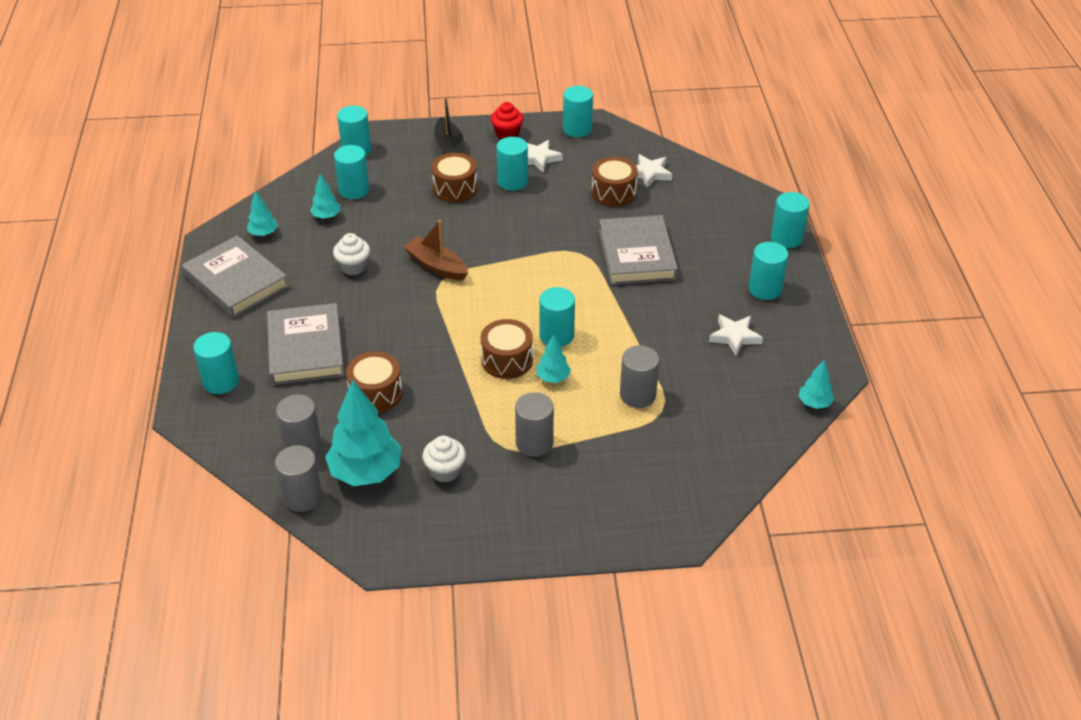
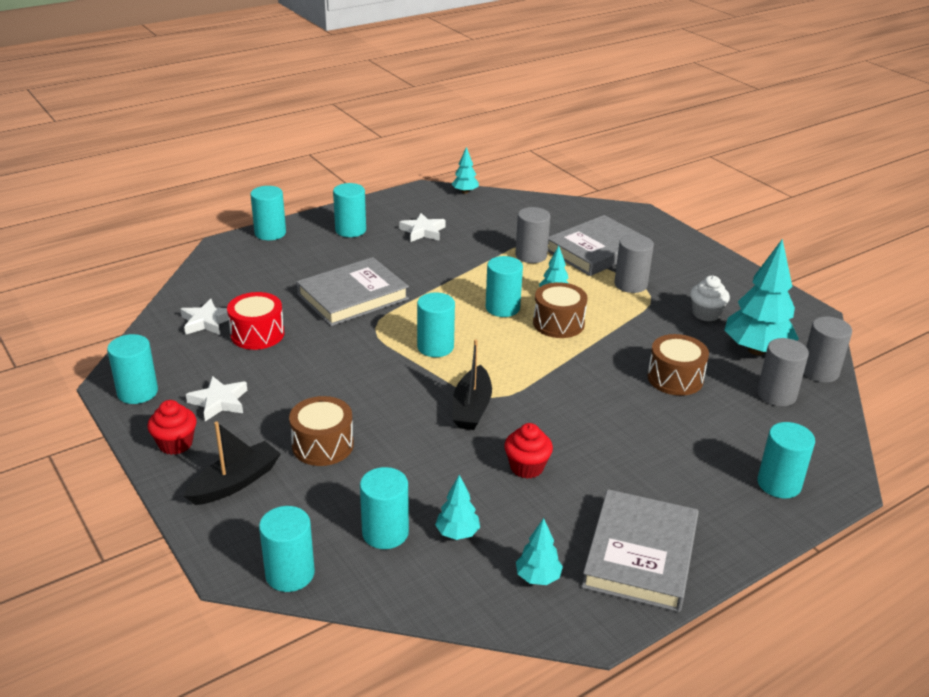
camera: 120 degrees left, 10 degrees down
(306, 349) = (674, 446): grey book -> grey book (596, 251)
(353, 267) = (526, 467): white cupcake -> red cupcake
(436, 266) = (472, 408): brown boat -> black boat
(512, 181) = (279, 406): turquoise cylinder -> turquoise cylinder (435, 347)
(613, 193) = (257, 334): brown drum -> red drum

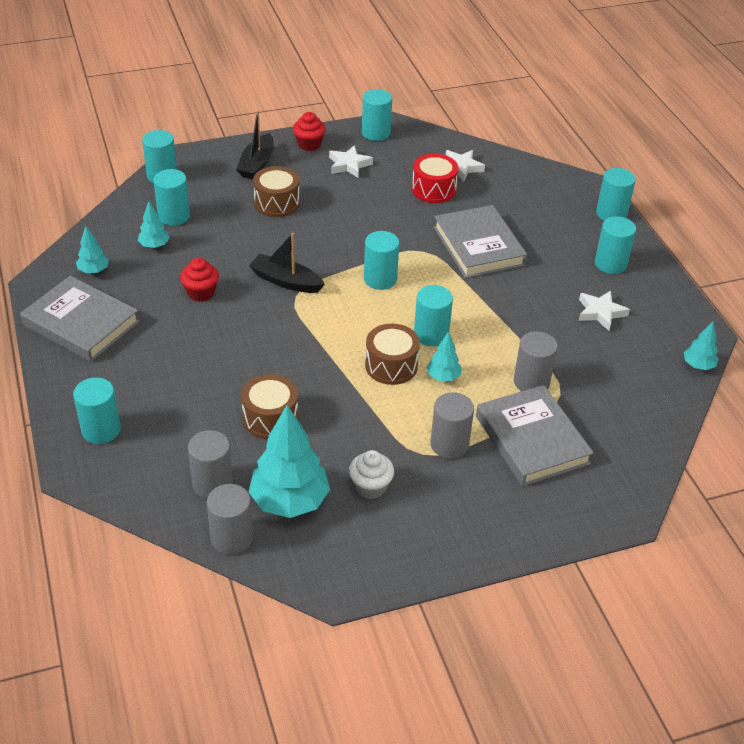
camera: 105 degrees right, 10 degrees up
(235, 482) = (257, 164): black boat -> black boat turned 45 degrees clockwise

